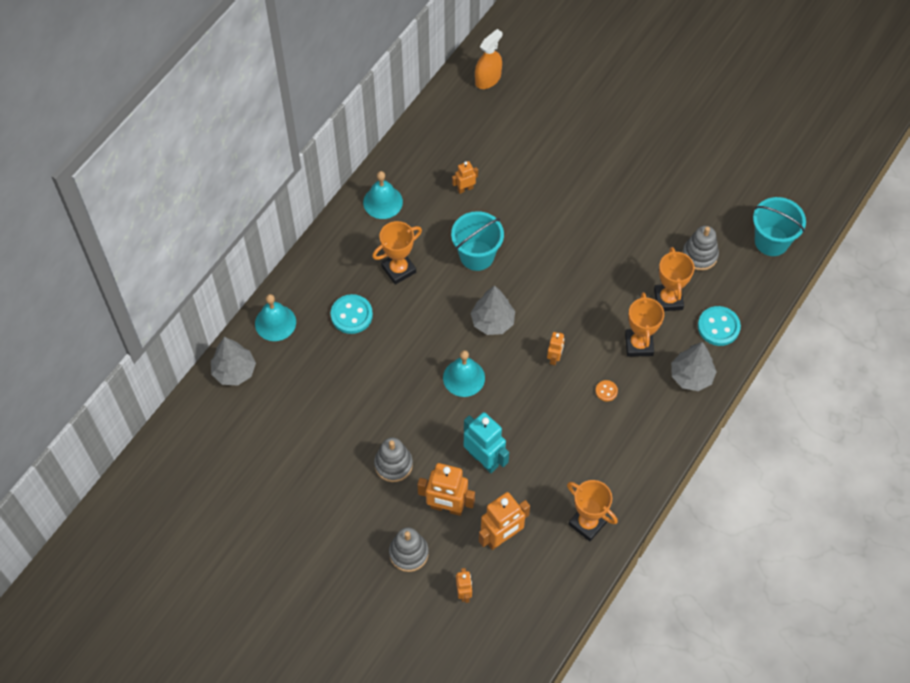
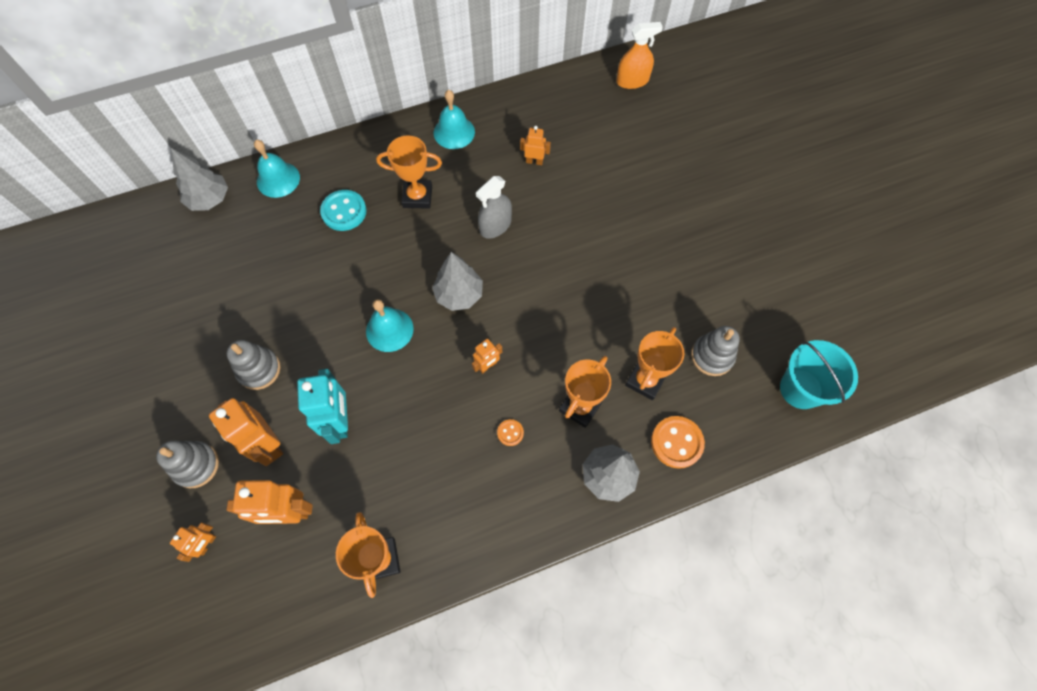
camera: 35 degrees right, 5 degrees up
(477, 255) = (495, 226): turquoise bucket -> grey spray bottle
(718, 327) = (676, 442): turquoise button -> orange button

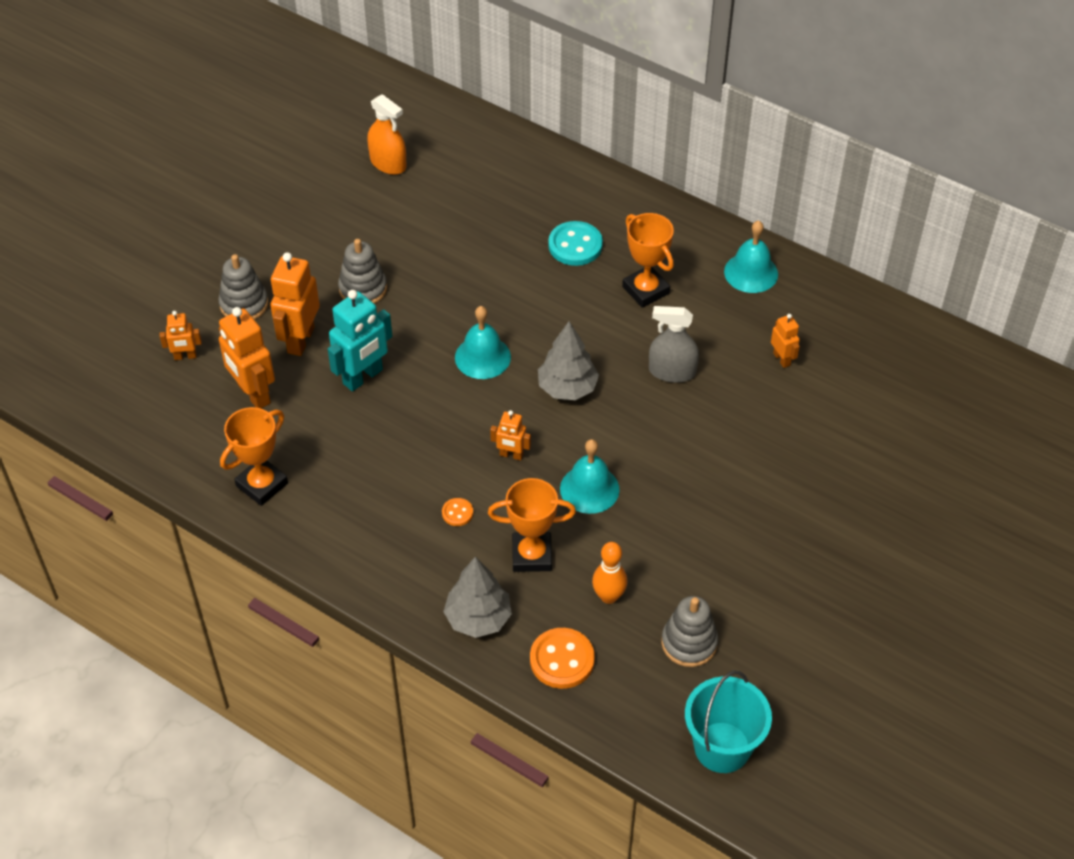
camera: 55 degrees right, 15 degrees down
(209, 199) = (496, 143): grey tree -> none
(278, 179) = (563, 176): turquoise bell -> turquoise bell (589, 489)
(632, 81) = (981, 386): orange spray bottle -> orange spray bottle (388, 163)
(645, 380) = (608, 596): orange trophy -> orange bowling pin

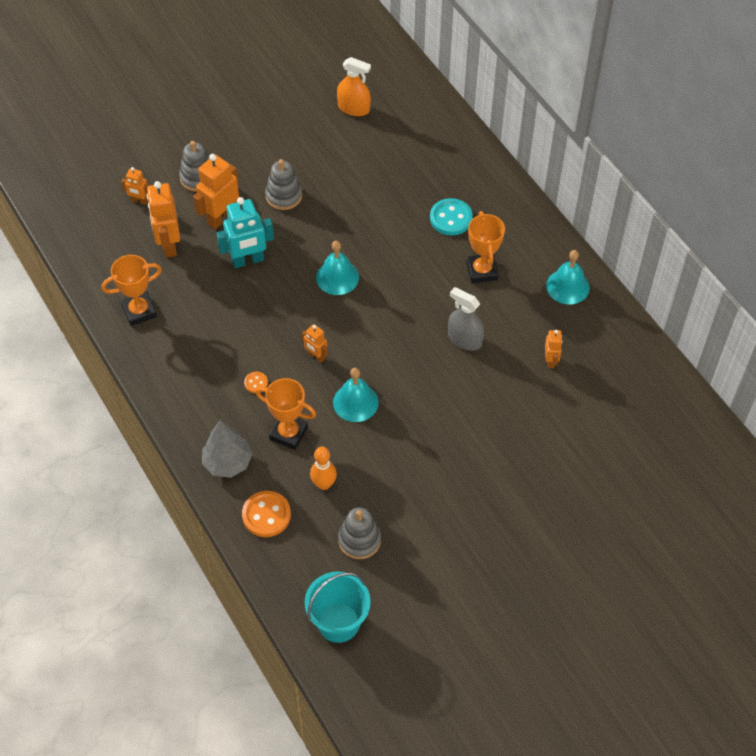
camera: 25 degrees right, 5 degrees up
(388, 163) = (354, 108): orange spray bottle -> orange spray bottle turned 45 degrees counterclockwise
(567, 388) = (383, 322): grey tree -> none

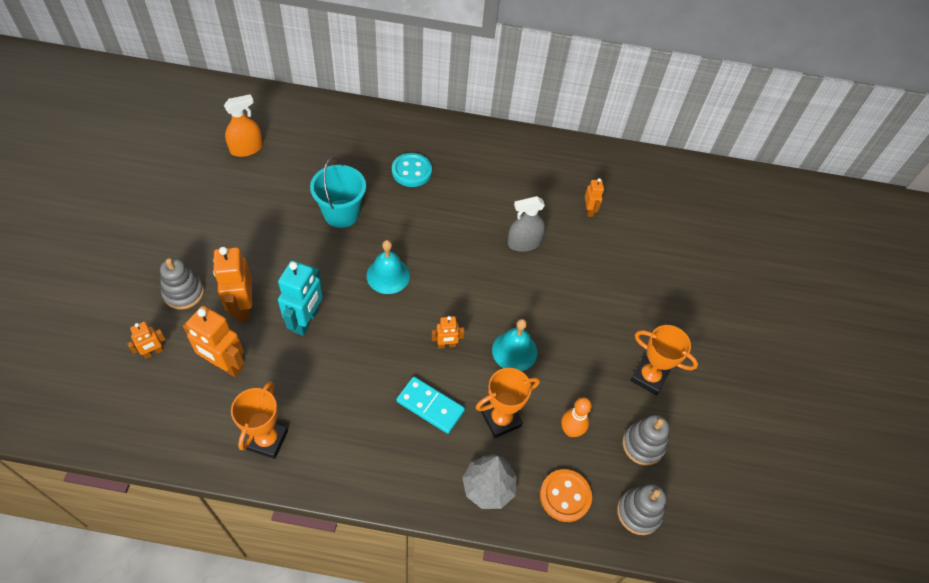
camera: 55 degrees left, 0 degrees up
(256, 383) = (430, 406): orange button -> turquoise domino
(284, 196) = (273, 250): grey stacking toy -> grey stacking toy (639, 512)
(338, 622) = (708, 518): turquoise bucket -> turquoise bucket (341, 213)
(482, 271) = (476, 189): orange trophy -> orange trophy (649, 377)
(550, 361) = (589, 210): orange robot -> orange robot turned 45 degrees clockwise
(567, 286) = (537, 156): turquoise bell -> none

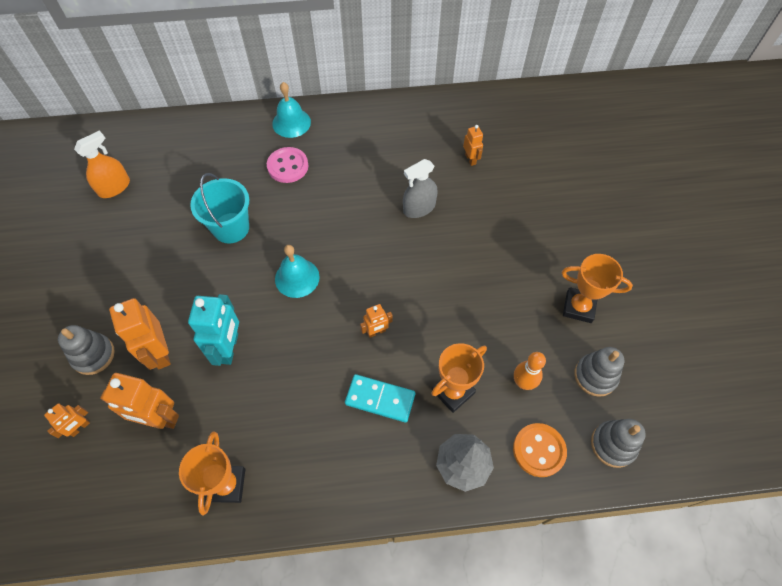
camera: 10 degrees left, 5 degrees up
(411, 171) = (288, 166): turquoise button -> pink button
(514, 351) = (444, 319): turquoise bell -> turquoise bell (291, 123)

